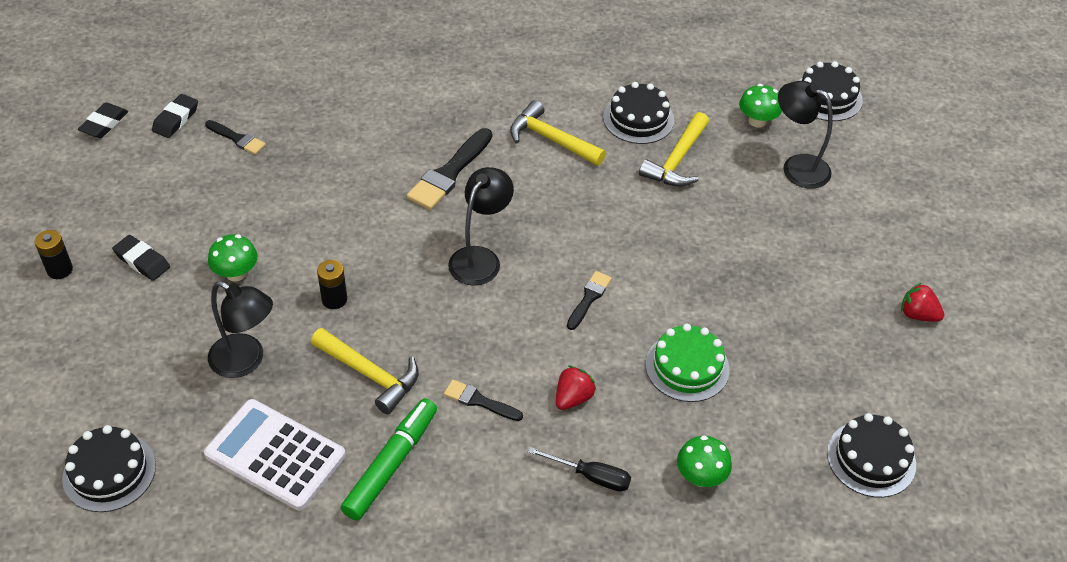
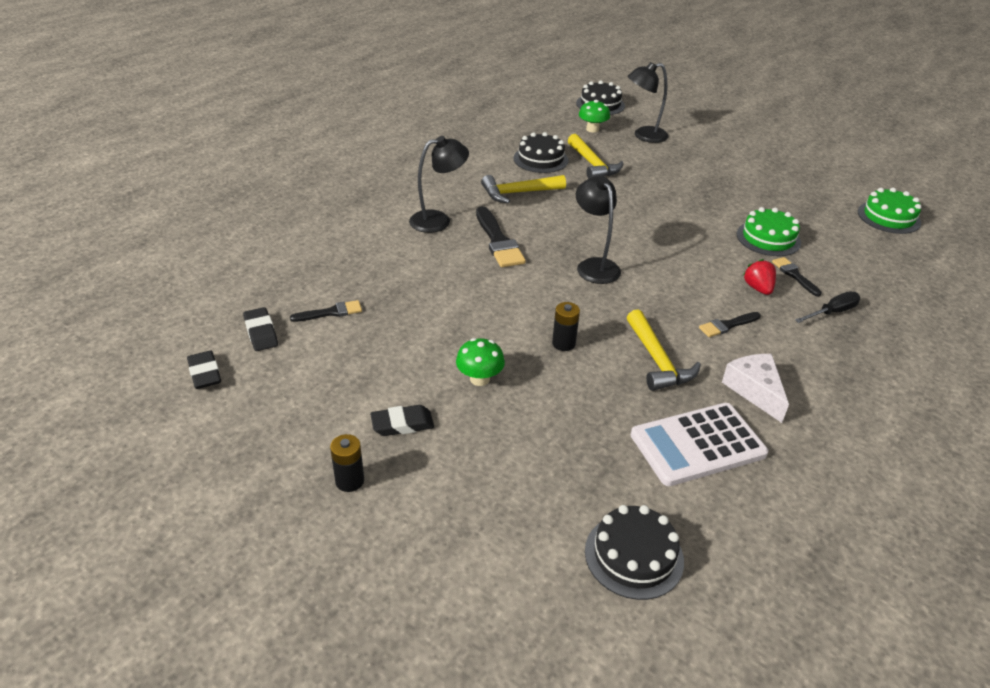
camera: 50 degrees left, 10 degrees down
(246, 361) = (582, 416): black lamp -> black lamp (438, 220)
(370, 375) = (657, 361): yellow hammer -> yellow hammer turned 90 degrees clockwise
(391, 464) = (755, 390): green marker -> white cheese
(589, 298) = (676, 244): black brush -> black brush (794, 275)
(700, 476) = (862, 274): green mushroom -> none
(871, 458) = (888, 217): black cake -> green cake
(917, 314) = (793, 157): red strawberry -> none

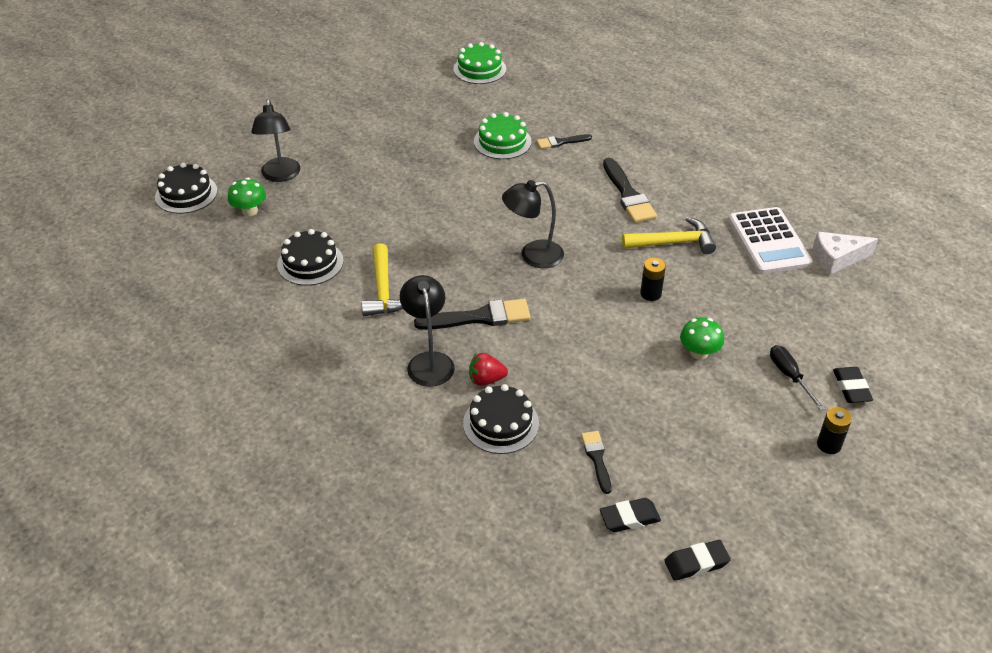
camera: 80 degrees left, 5 degrees up
(402, 424) = (759, 408): black eraser -> black eraser (851, 388)
(593, 164) = (335, 224): yellow hammer -> none
(634, 555) = (876, 293): black cake -> black cake (501, 423)
(727, 325) = (628, 195): black brush -> black brush, size x1.73
(755, 390) = (708, 200): white cheese -> white cheese (836, 259)
(758, 288) = (578, 166): red strawberry -> red strawberry (486, 379)
(832, 312) = (613, 137): black screwdriver -> black screwdriver (789, 376)

